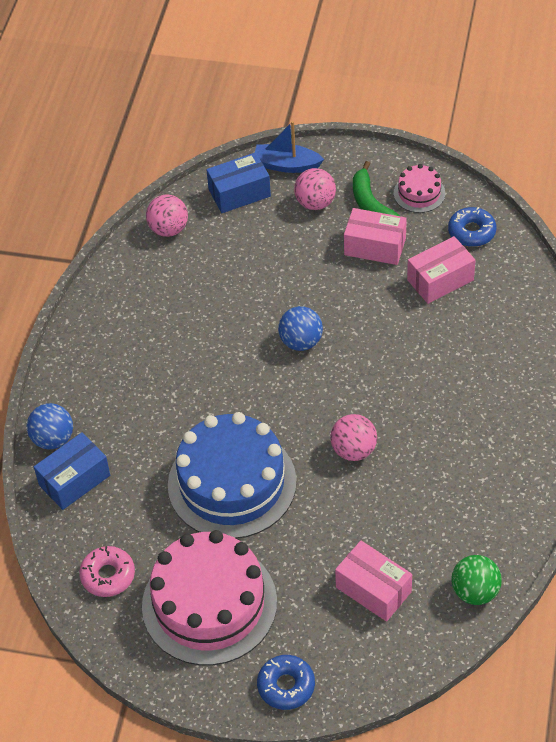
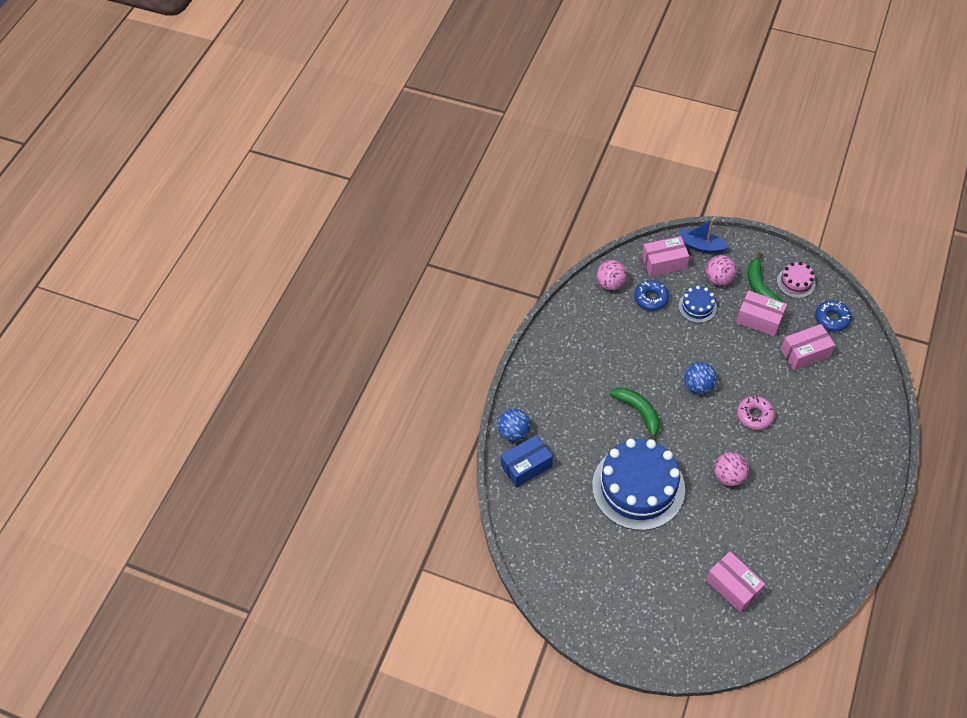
camera: 10 degrees right, 5 degrees up
(108, 575) = (544, 543): pink donut -> pink donut (754, 415)
(209, 603) = (614, 576): pink cake -> none
(224, 387) = (639, 412): none -> green banana
(239, 193) = (664, 263): blue box -> pink box
(286, 686) = (663, 649): blue donut -> blue donut (651, 298)
(290, 242) = (697, 306): none -> blue cake
(475, 592) = (807, 600): green ball -> none

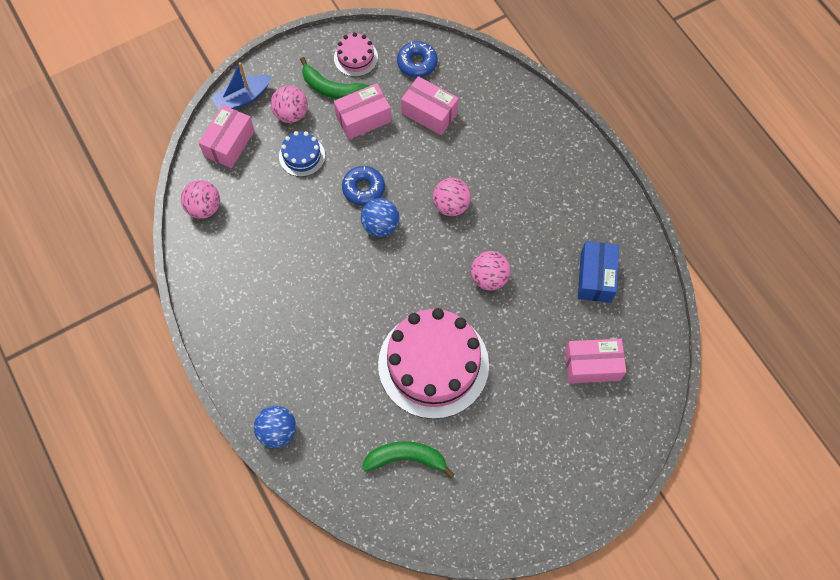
camera: 55 degrees left, 10 degrees up
(526, 466) = (324, 449): blue box -> blue box (595, 277)
(638, 487) = (433, 364): blue cake -> pink cake
(639, 412) = (361, 299): green banana -> green banana (406, 458)
(651, 298) = (255, 187): blue donut -> blue donut (363, 188)
(754, 415) = (451, 205): pink donut -> pink ball
(805, 353) = (429, 113): pink box -> pink box turned 75 degrees counterclockwise

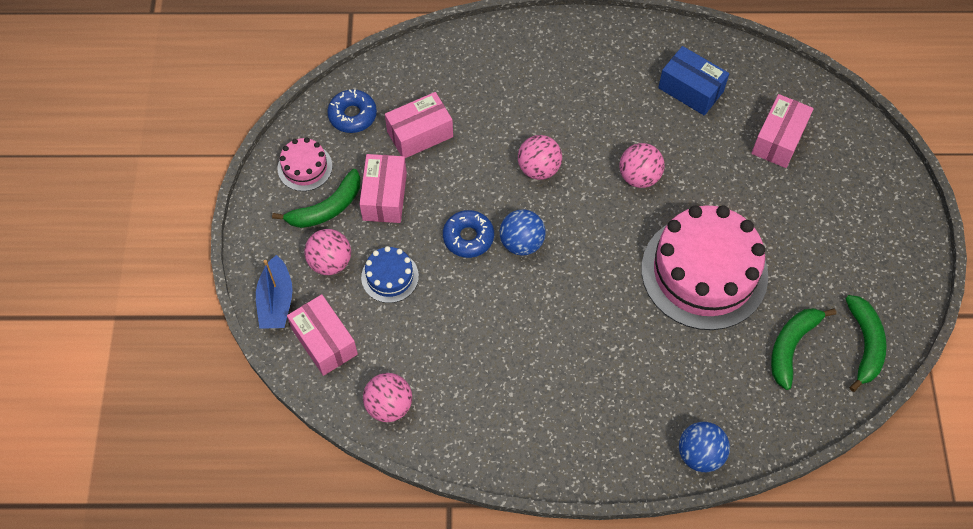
camera: 60 degrees left, 5 degrees down
(440, 515) = (865, 344): none -> green banana

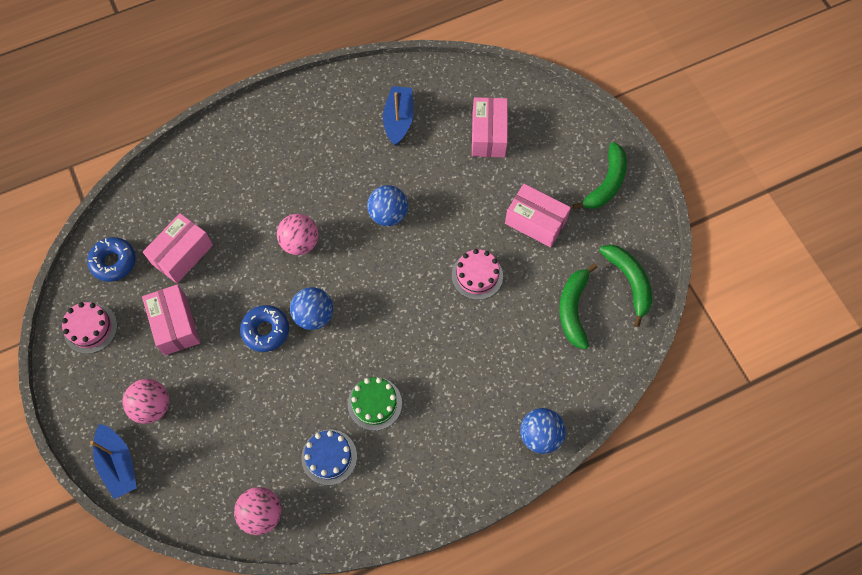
camera: 25 degrees left, 5 degrees up
(324, 342) = (179, 482): pink box -> pink box (535, 222)
(326, 208) = (127, 358): green banana -> green banana (606, 183)
(390, 277) = (212, 396): blue cake -> blue cake (329, 457)
(544, 351) = (374, 403): none -> green cake
(639, 177) = (388, 214): pink ball -> blue ball
(690, 90) = (398, 120): blue box -> blue boat
(704, 272) = (477, 275): pink cake -> pink cake, size x0.45

